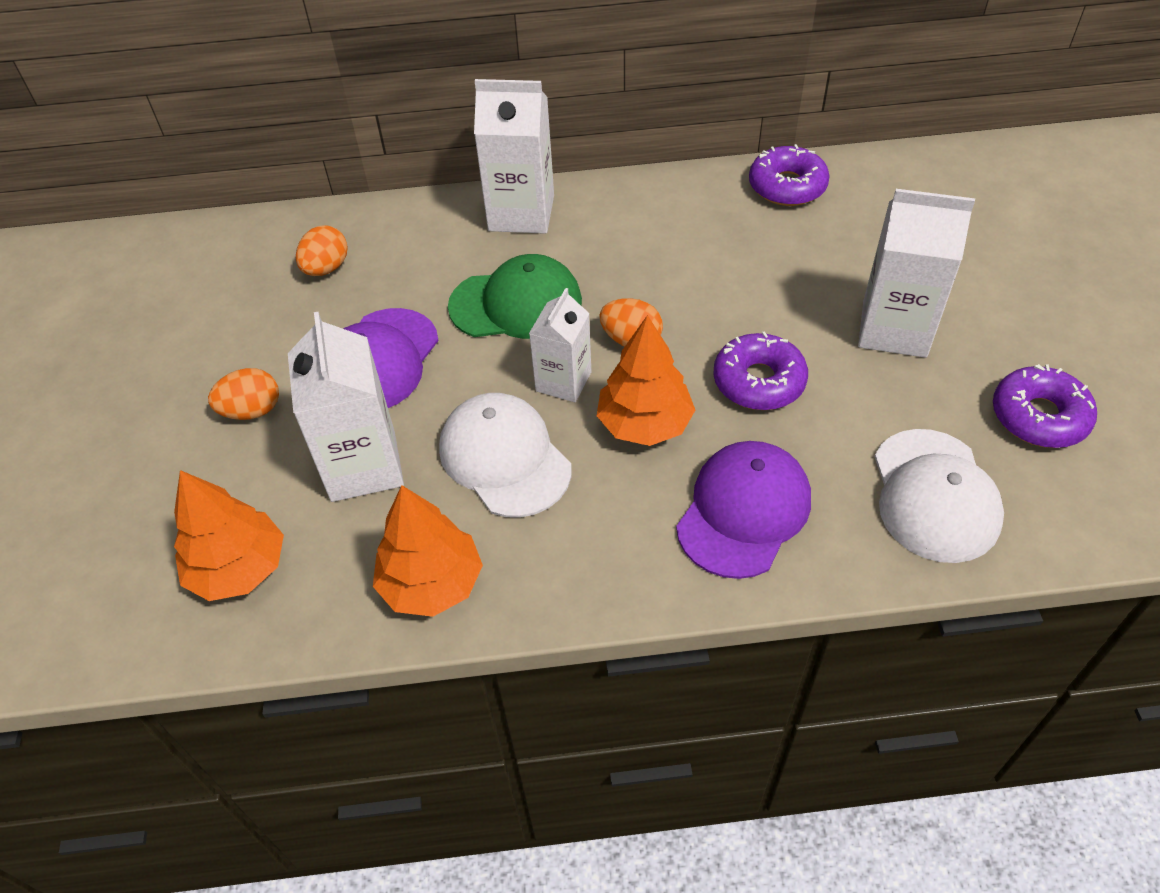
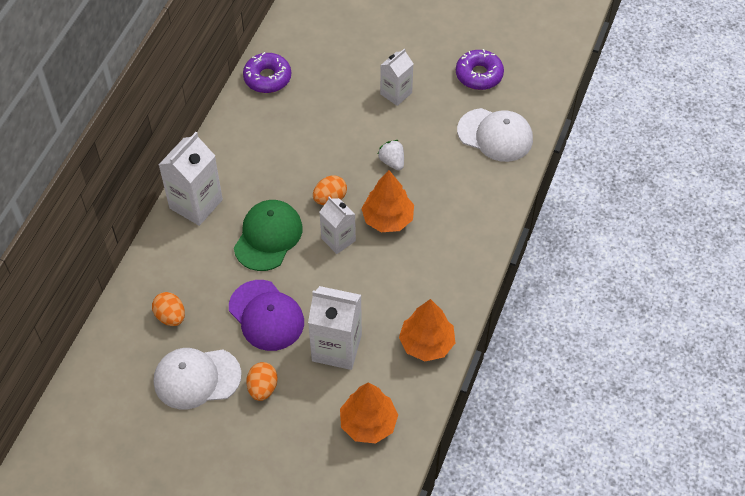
camera: 65 degrees left, 5 degrees up
(504, 458) = (371, 285): white cap -> white cap (197, 378)
(743, 511) = (461, 206): purple cap -> none
(758, 381) = (392, 162): purple donut -> white strawberry
(894, 329) = (396, 93): white carton -> white carton, size x0.63

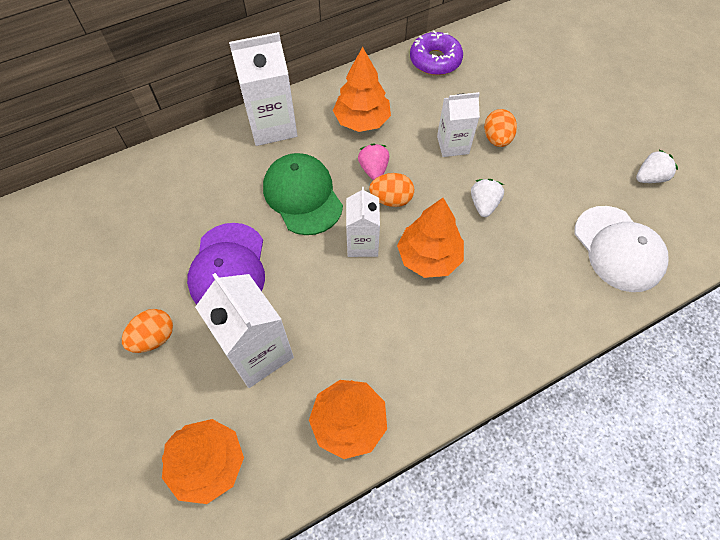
camera: 40 degrees right, 5 degrees up
(170, 316) = (152, 208): orange egg -> orange egg (497, 139)
(197, 378) = (113, 281): white cap -> none
(257, 158) = (362, 121): none -> orange tree
(268, 236) = (302, 196): green cap -> green cap turned 90 degrees counterclockwise
(299, 187) = (373, 170): none -> pink strawberry
(396, 93) = (544, 143): white carton -> white carton (452, 145)
(479, 75) = (649, 177): purple donut -> white strawberry

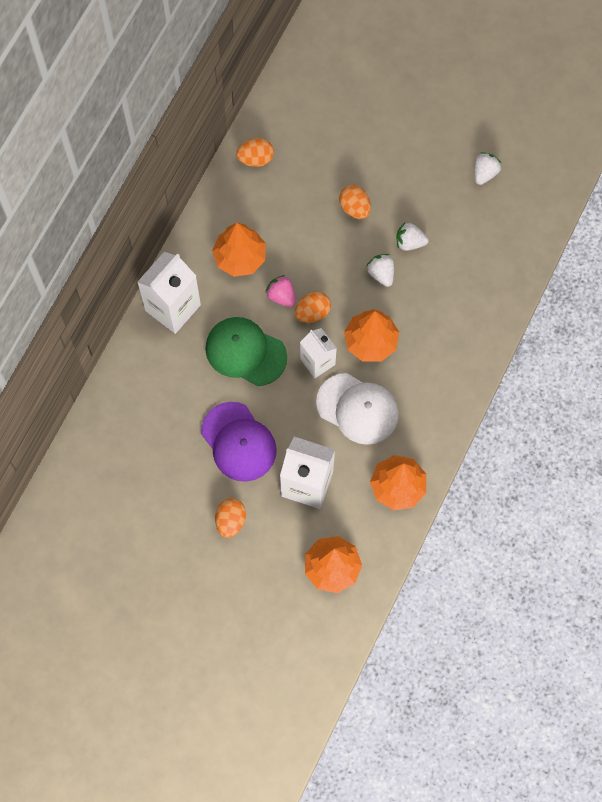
camera: 35 degrees left, 10 degrees up
(435, 60) = (255, 159): purple donut -> orange egg
(452, 145) = (325, 235): white carton -> none
(532, 194) = (410, 242): none -> white strawberry
(618, 248) = (494, 250): white cap -> white cap (357, 409)

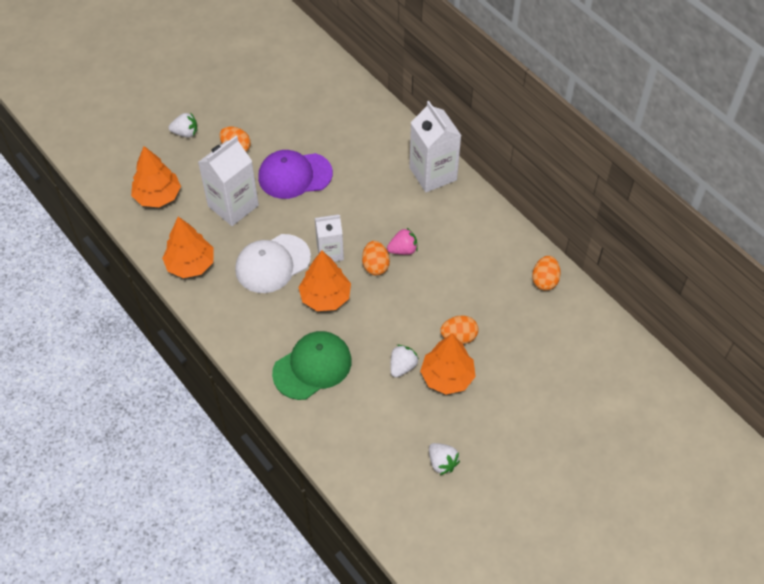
camera: 115 degrees right, 15 degrees down
(240, 257) = (454, 234): orange tree -> orange tree (447, 377)
(245, 352) = (367, 207): green cap -> green cap (312, 366)
(381, 273) = (384, 331): white strawberry -> white strawberry (185, 133)

